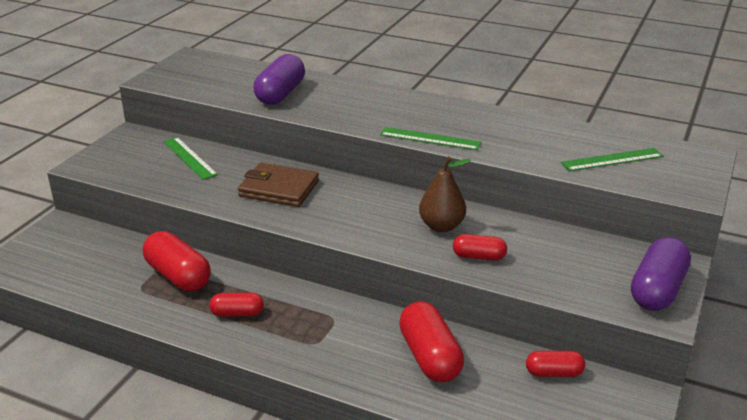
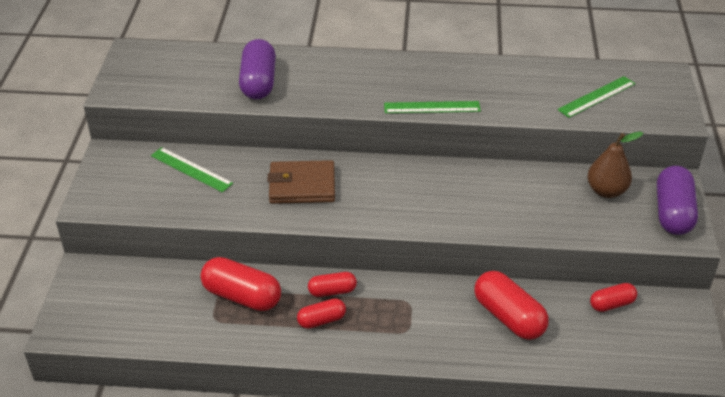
camera: 20 degrees left, 10 degrees up
(441, 226) = (471, 192): brown pear -> brown pear (606, 191)
(479, 256) = (519, 216): red capsule -> red capsule (332, 291)

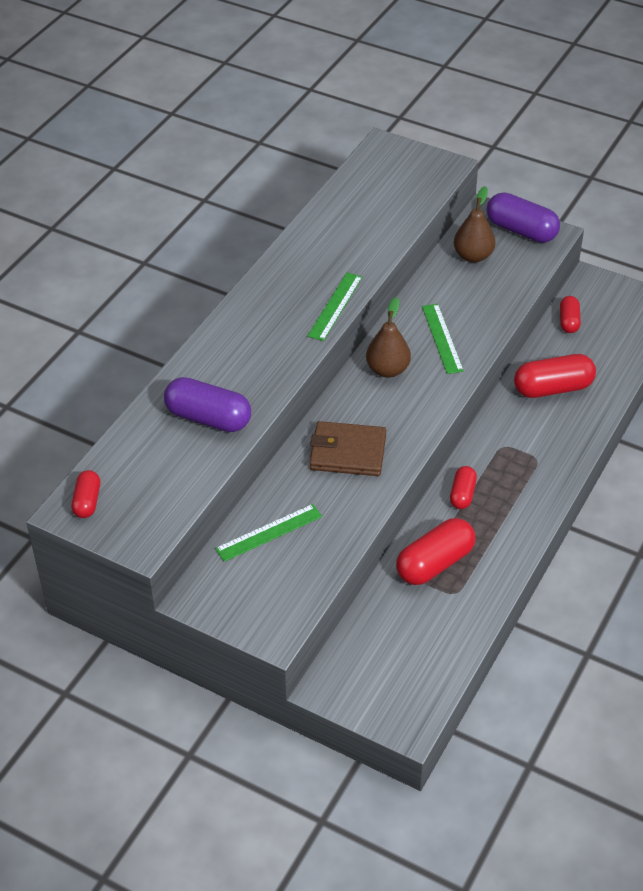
camera: 65 degrees left, 5 degrees up
(302, 186) = (348, 452): brown wallet -> brown wallet turned 75 degrees clockwise
(321, 320) = (496, 513): red capsule -> red capsule (87, 501)
(415, 180) = (387, 370): none -> brown pear
(596, 96) = (387, 198): green ruler -> green ruler (442, 338)

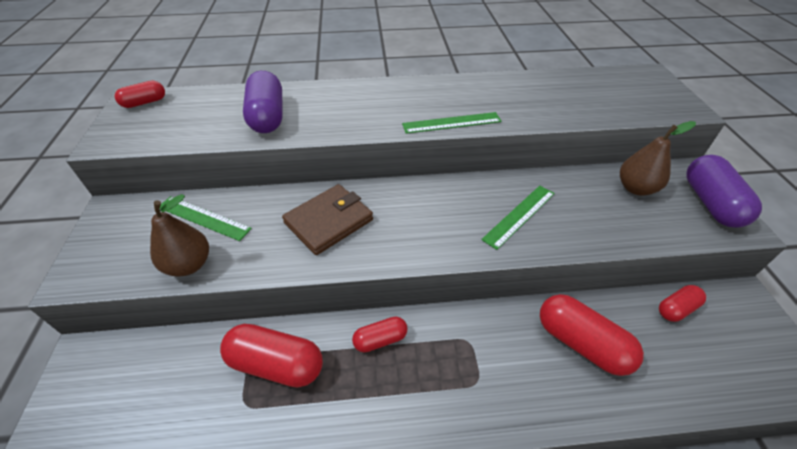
camera: 55 degrees right, 0 degrees up
(348, 452) = (329, 221): brown wallet -> brown wallet turned 75 degrees clockwise
(387, 370) = (446, 200): brown pear -> brown pear (189, 265)

